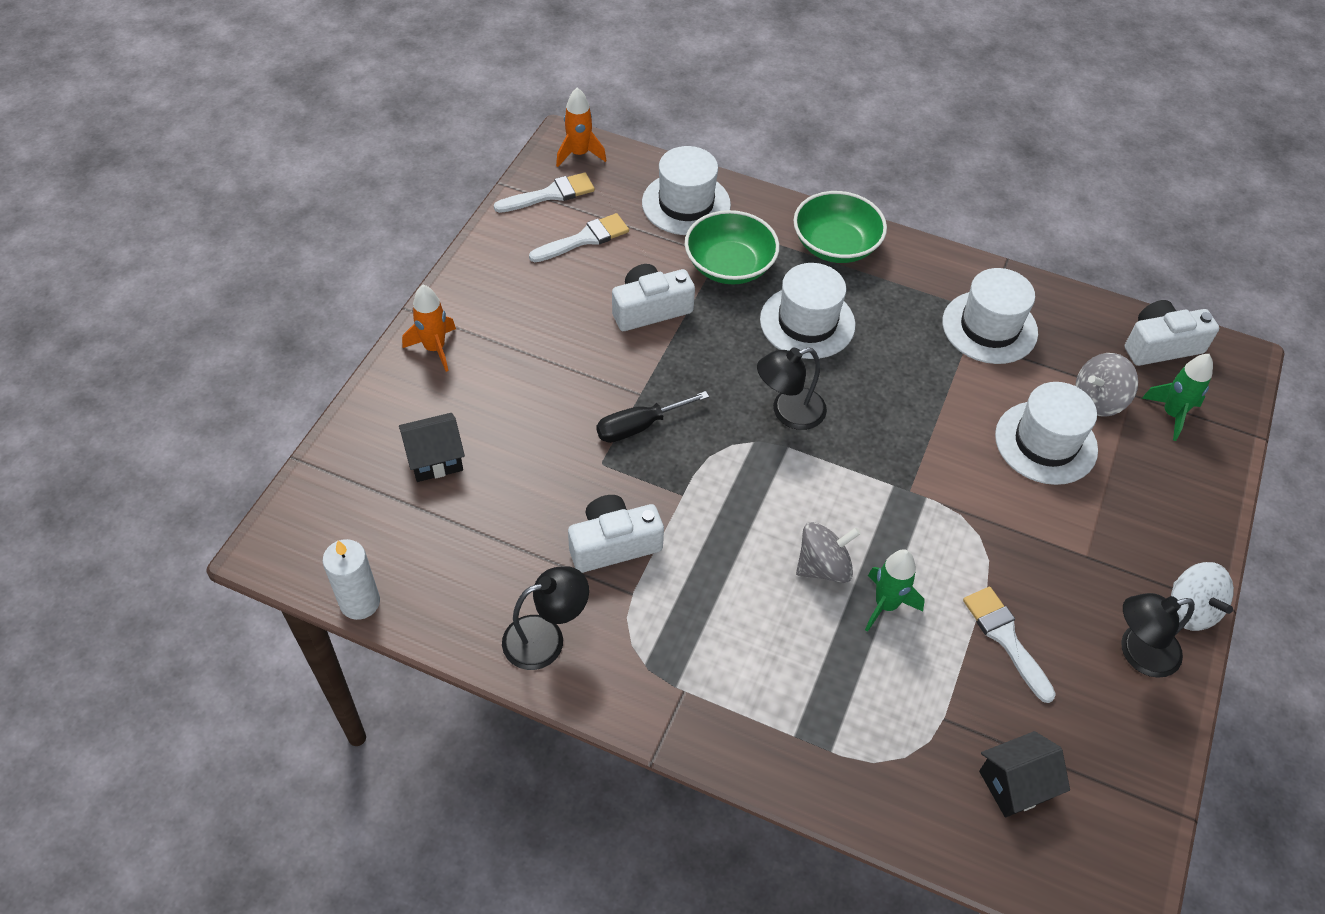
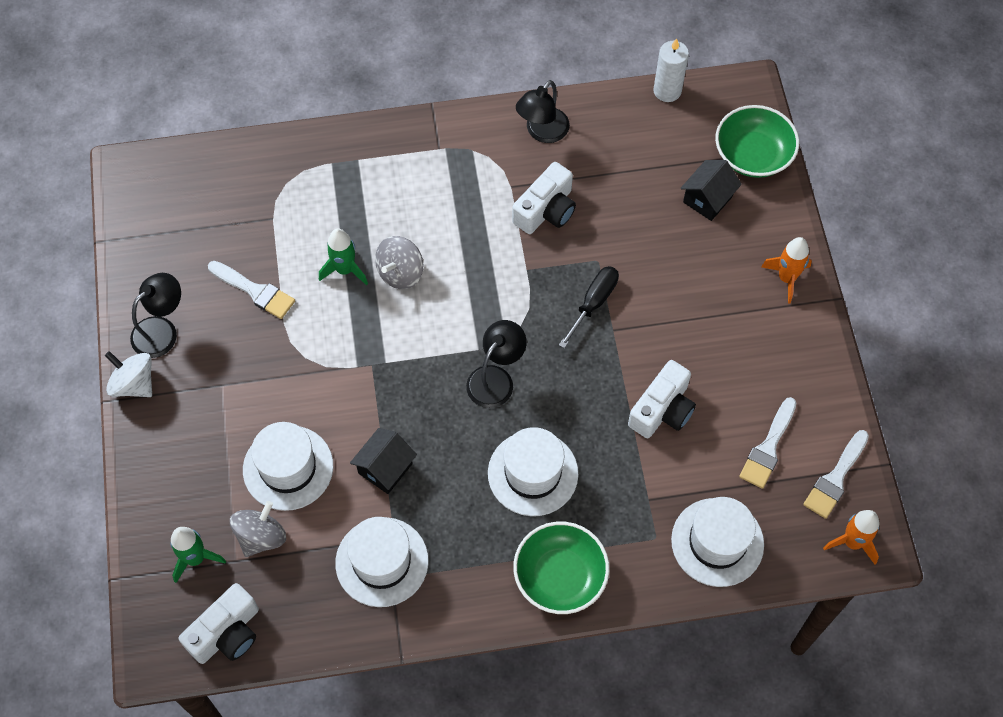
camera: 150 degrees right, 10 degrees up
(729, 265) = (633, 494): green bowl -> green bowl (753, 155)
(1015, 784) = (212, 203): black house -> black house (385, 468)

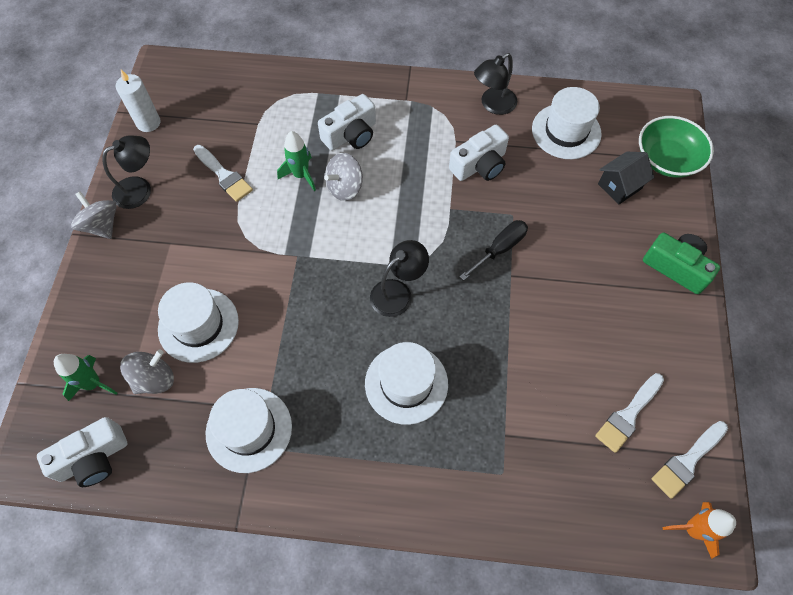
camera: 15 degrees right, 0 degrees up
(134, 384) = (102, 225): white spinning top -> grey spinning top
(385, 468) = (279, 346): black house -> none
(560, 576) = (404, 486): green bowl -> none
(662, 409) = (537, 355): white camera -> white camera (351, 134)
(667, 91) = (604, 95): white candle -> white candle (148, 123)
(717, 542) = (560, 493): white hat -> white hat (566, 131)
(786, 278) = (676, 267): orange rocket -> green camera

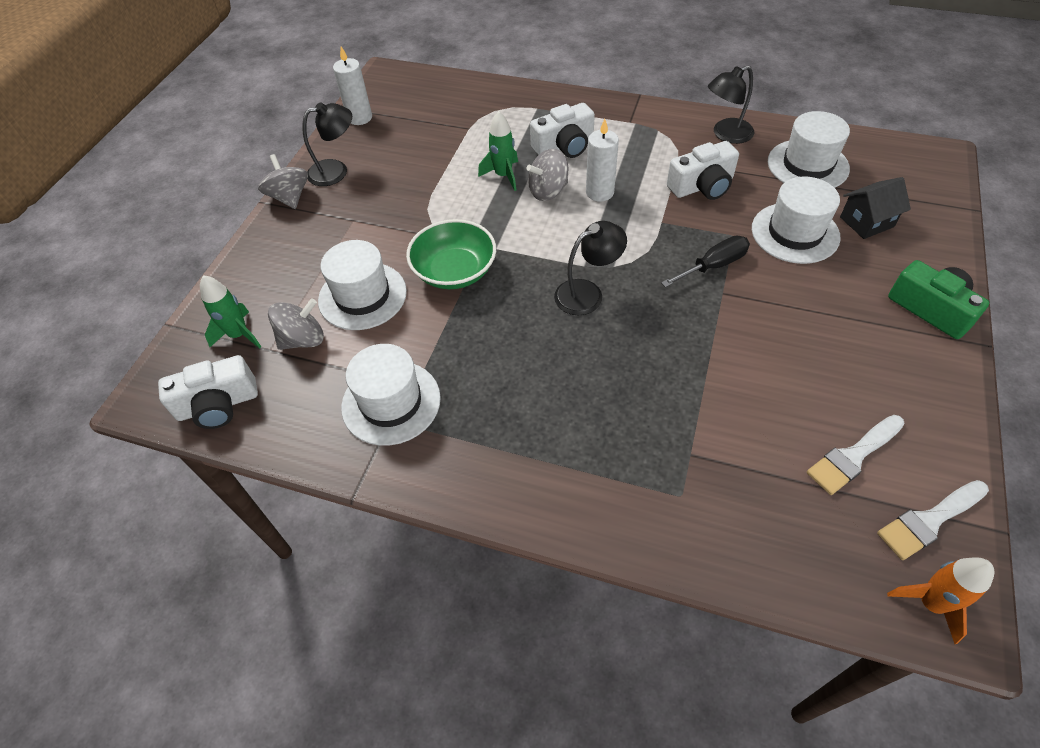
camera: 15 degrees right, 10 degrees down
(224, 175) = (423, 168): white brush -> none
(391, 183) = (599, 192): none -> white candle
(406, 383) = (580, 383): white hat -> white hat (795, 233)
(667, 159) = (928, 202): green bowl -> green bowl (454, 271)

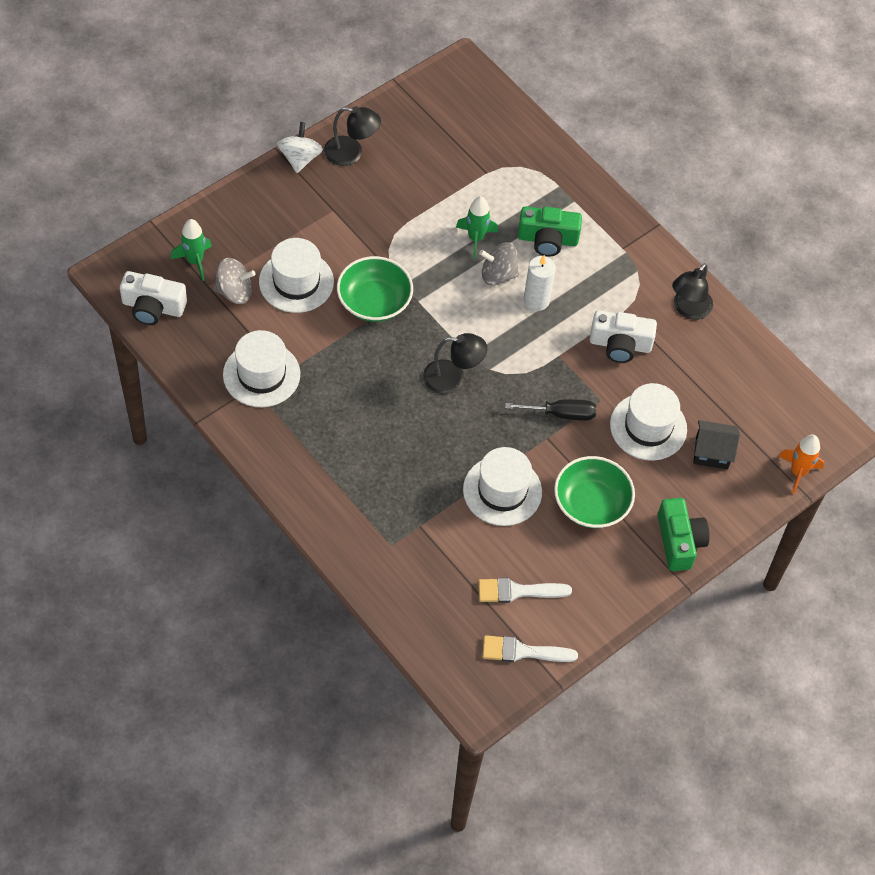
camera: 25 degrees right, 5 degrees up
(290, 197) = (300, 158): grey spinning top -> white spinning top
(360, 118) = (406, 106): white candle -> none
(564, 146) = (547, 239): white camera -> green camera
(726, 134) = (688, 309): black lamp -> black lamp turned 60 degrees counterclockwise
(807, 165) = (722, 378): white hat -> white hat (502, 491)
(822, 325) = (591, 503): none -> green bowl
(930, 603) = (475, 686): orange rocket -> orange rocket (798, 472)

